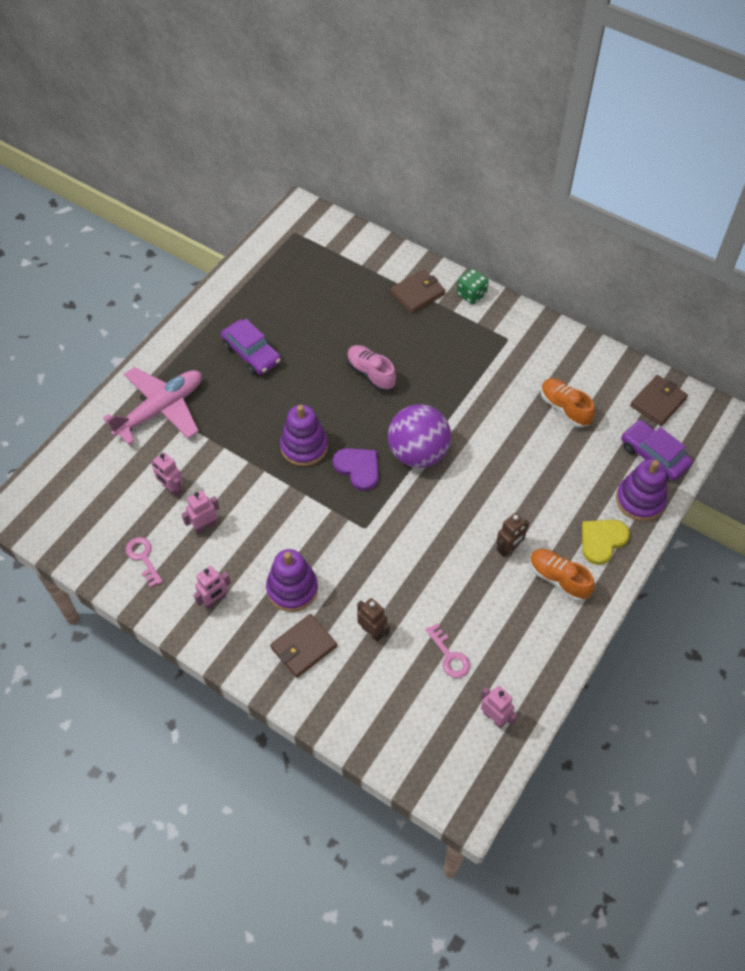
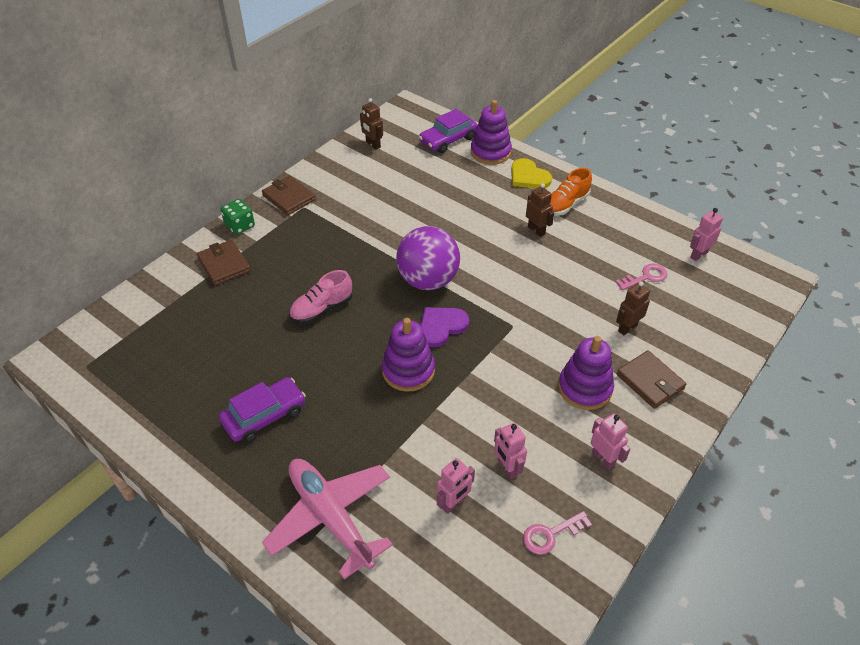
camera: 85 degrees left, 10 degrees down
(565, 408) = (392, 181): orange shoe -> none
(625, 384) = (373, 144): none -> brown robot
(658, 402) = (395, 130): brown wallet -> brown wallet (289, 198)

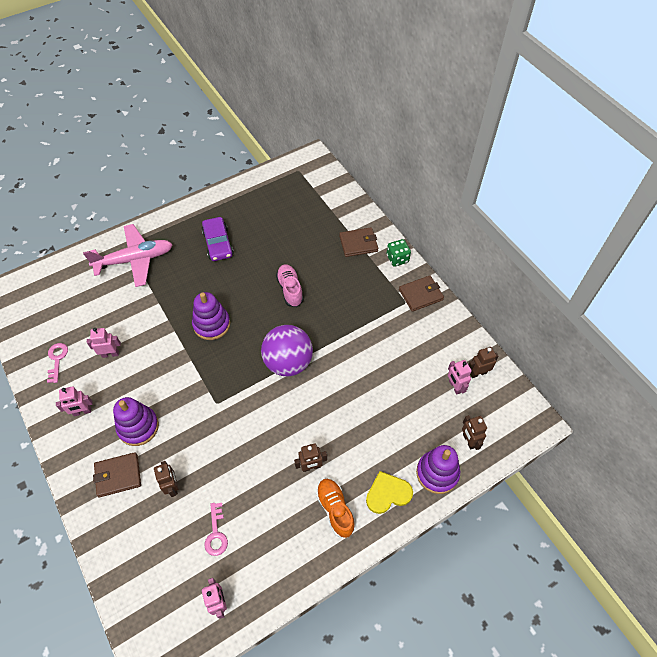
camera: 110 degrees right, 10 degrees up
(441, 327) = (239, 356): purple heart -> none
(448, 140) = (469, 441): purple car -> brown robot
(453, 503) = (106, 318): pink robot -> pink robot (454, 386)

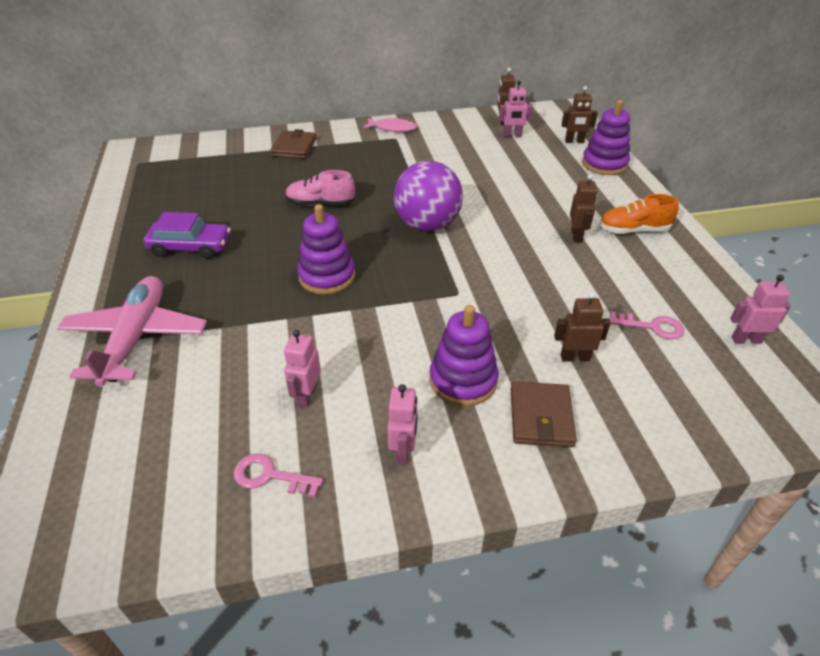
camera: 70 degrees left, 15 degrees down
(388, 493) = (620, 195): yellow heart -> none
(397, 258) = (336, 130): green dice -> none
(420, 295) = (392, 128): brown wallet -> pink fish

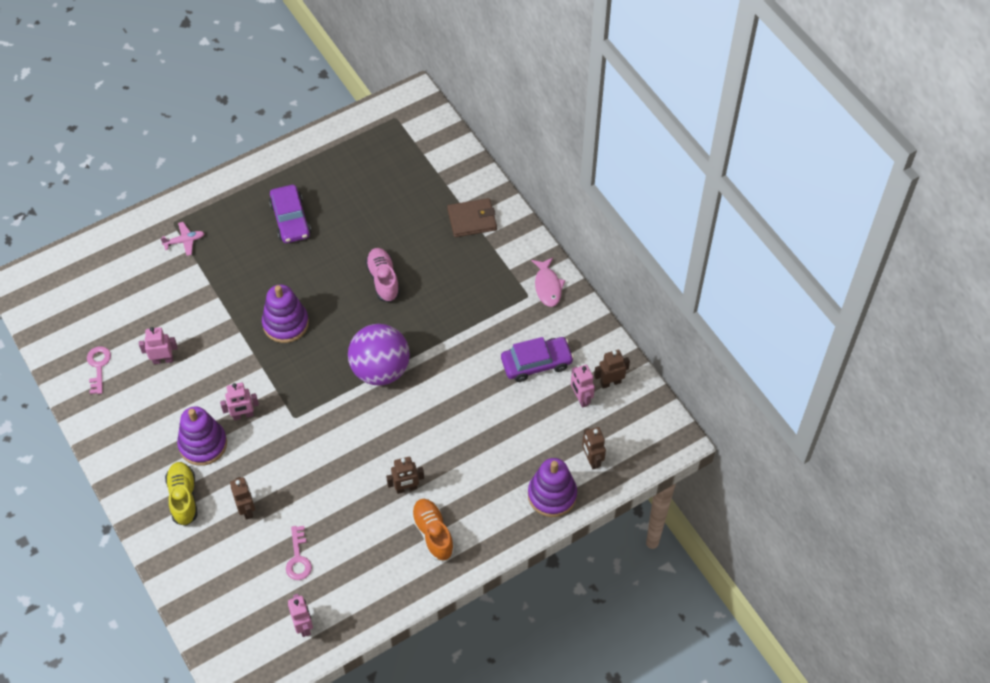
camera: 70 degrees right, 15 degrees up
(136, 337) = (184, 241): pink plane -> pink plane, size x0.41
(403, 450) = (135, 427): pink robot -> pink robot (243, 415)
(467, 147) = (536, 363): none -> purple car
(541, 417) = (183, 498): brown wallet -> yellow shoe

